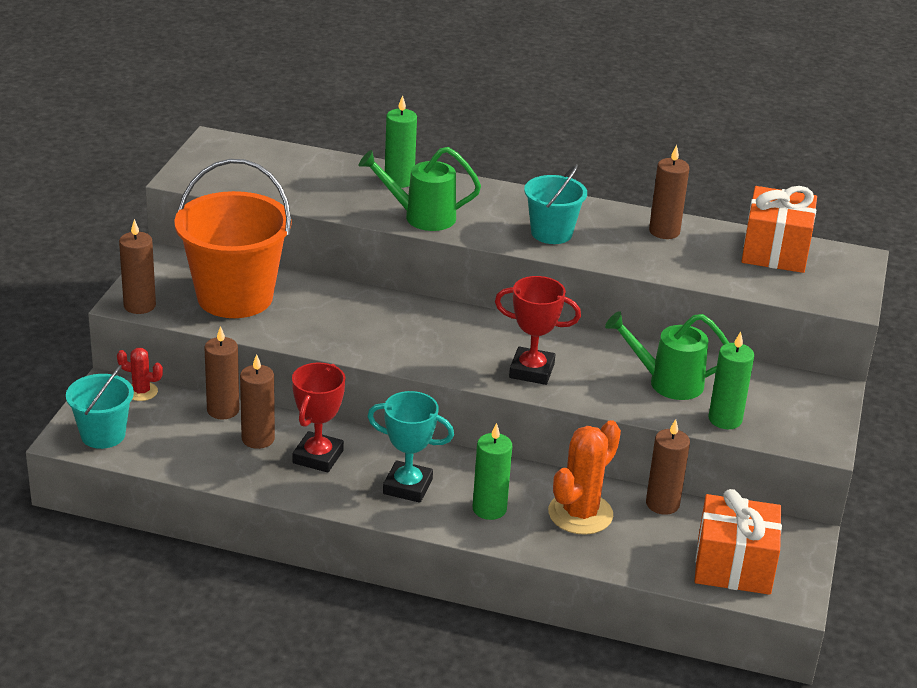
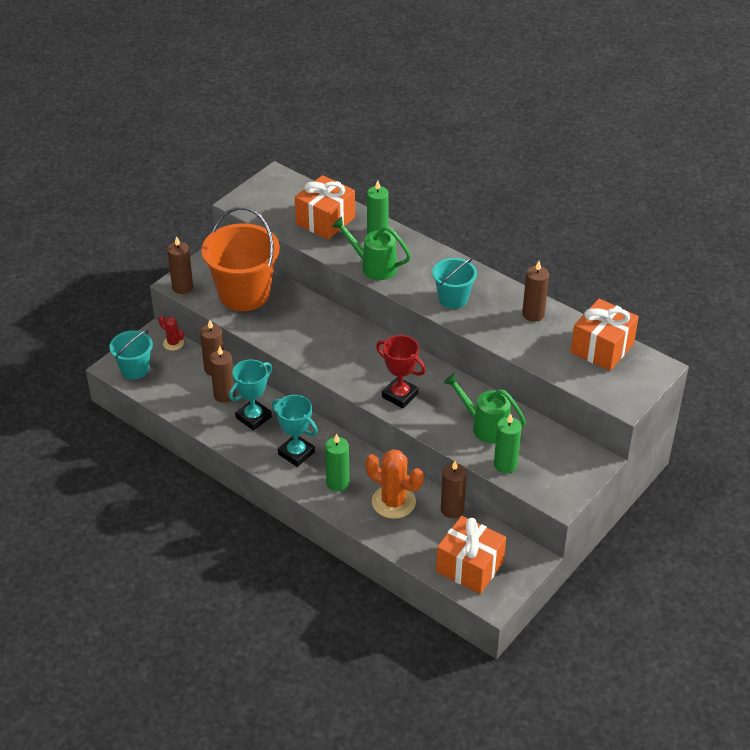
camera: 25 degrees right, 10 degrees up
(318, 457) = (253, 417): red trophy -> turquoise trophy
(319, 178) = (325, 221): none -> orange gift
(580, 514) = (393, 502): orange cactus -> orange cactus turned 60 degrees clockwise

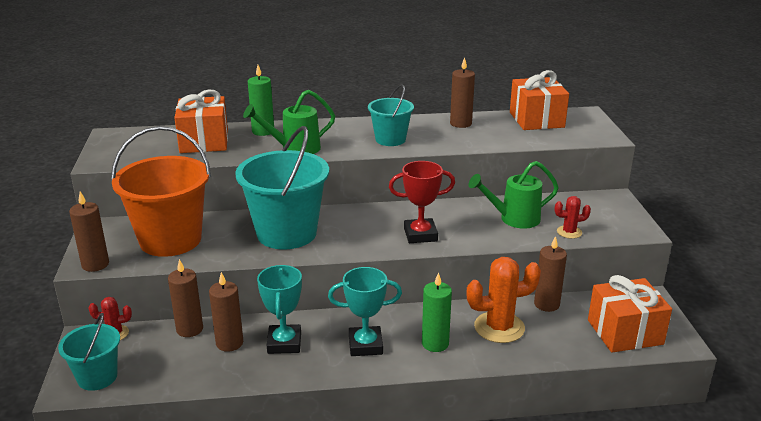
camera: 45 degrees left, 15 degrees down
(318, 335) = (287, 233): none -> turquoise bucket
(505, 465) = (569, 232): green candle -> red cactus

